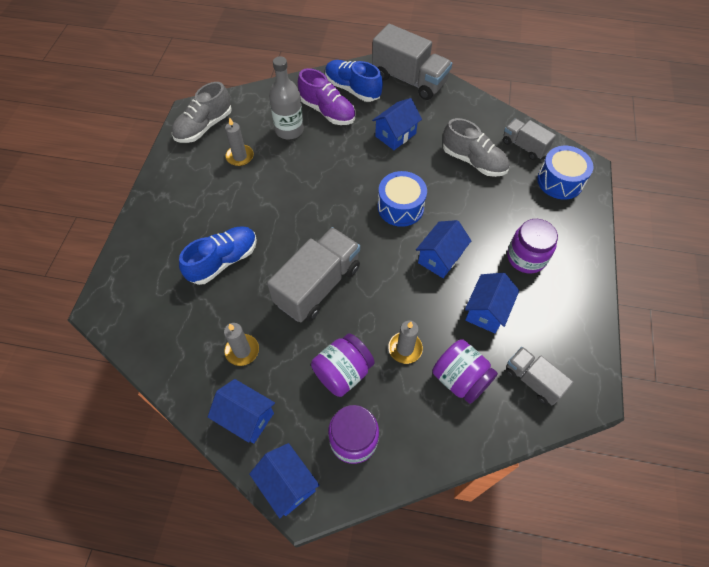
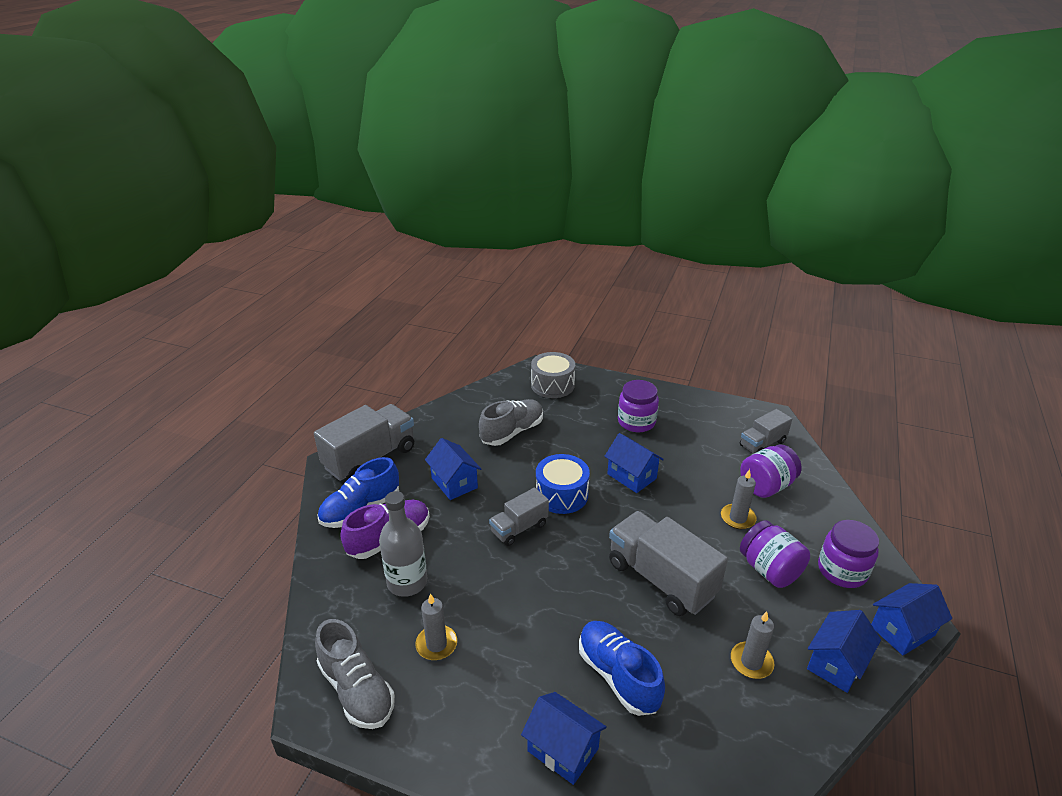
camera: 80 degrees left, 25 degrees down
(486, 311) = (694, 457): blue house -> blue house (563, 750)
(524, 146) = (503, 396): grey truck -> grey truck (519, 528)
(560, 181) = (552, 385): blue drum -> grey drum

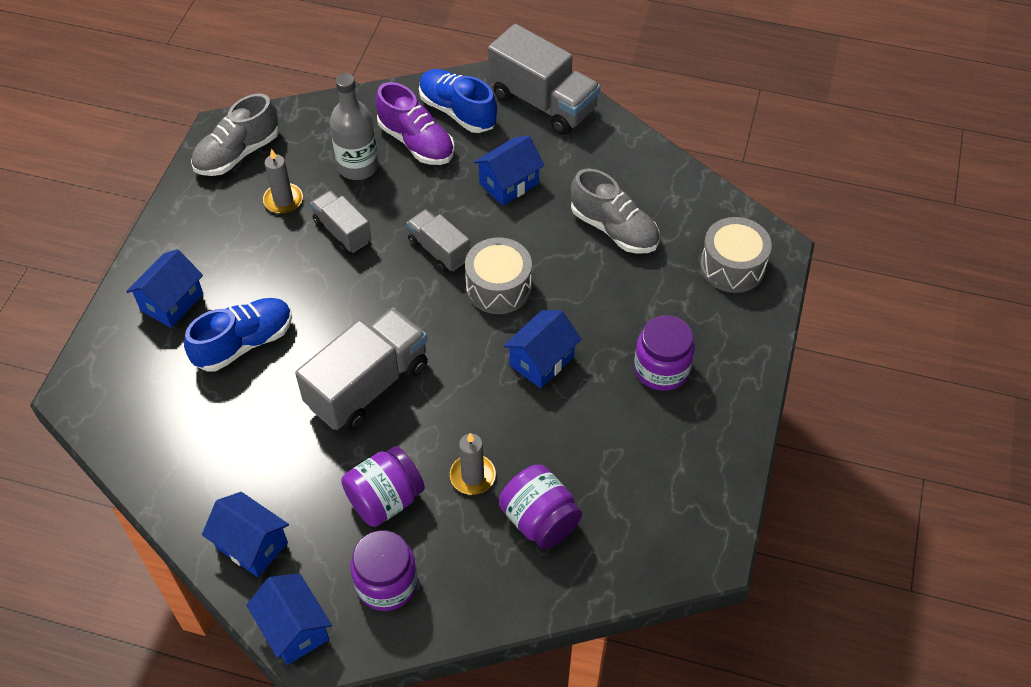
camera: 85 degrees right, 20 degrees up
(561, 495) = (498, 287): blue drum -> grey drum
(751, 662) = (256, 462): grey candle -> none
(762, 444) = (636, 529): grey truck -> grey truck (342, 231)

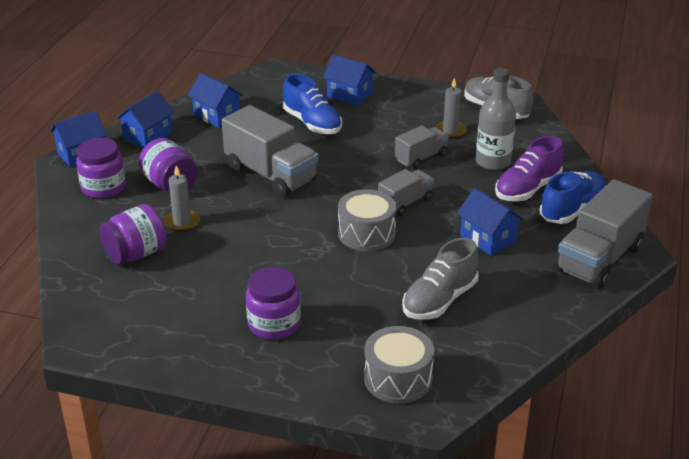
camera: 90 degrees right, 20 degrees down
(541, 361) = (288, 256): blue house -> blue house (217, 116)

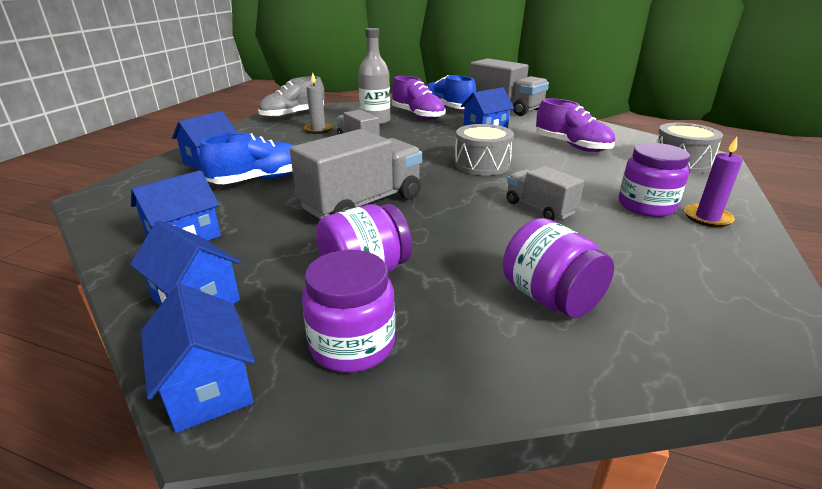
camera: 85 degrees left, 5 degrees down
(182, 222) = (465, 261): grey candle -> none
(250, 357) = (707, 218): none -> purple candle
(405, 203) = (432, 149): grey truck -> grey truck (539, 208)
(439, 300) = (571, 146): grey shoe -> purple shoe

